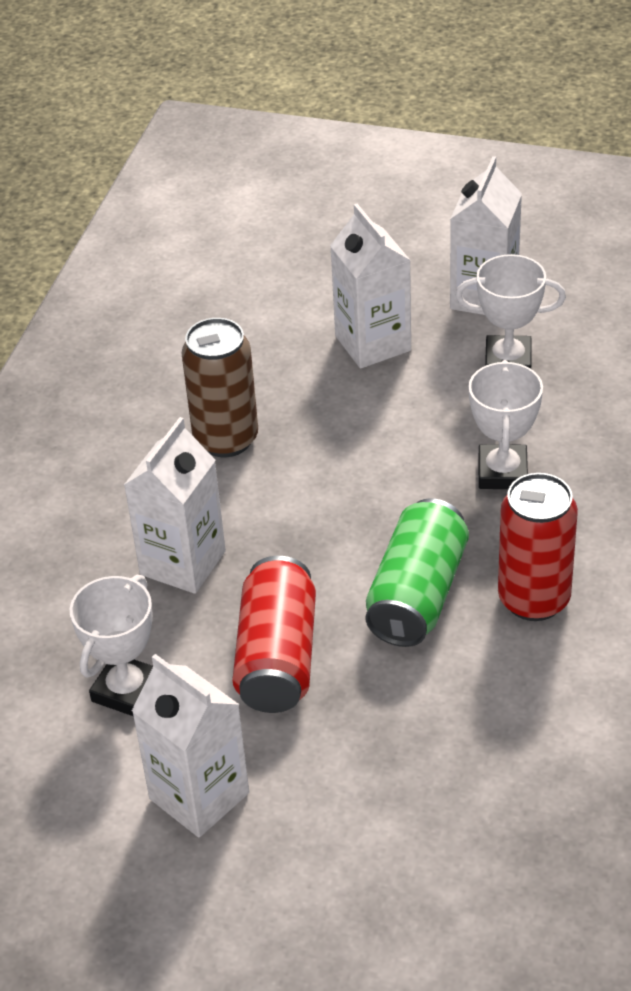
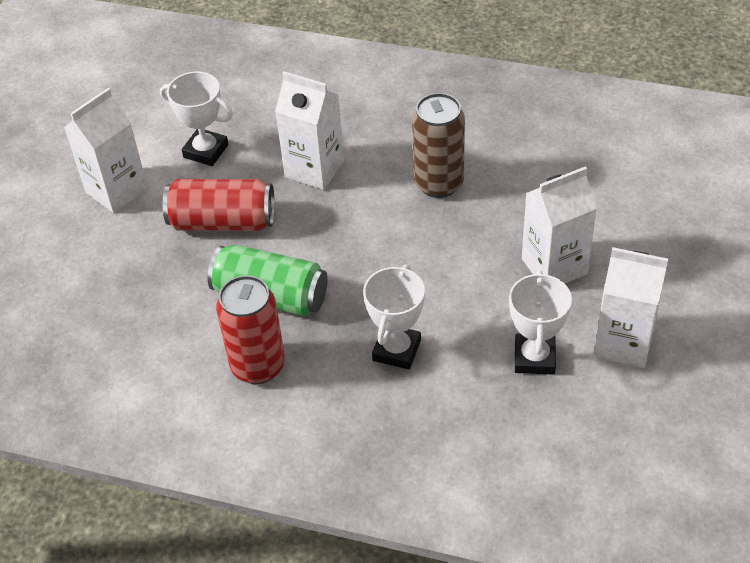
camera: 90 degrees right, 5 degrees up
(502, 472) = (396, 350): white trophy -> white trophy turned 75 degrees counterclockwise

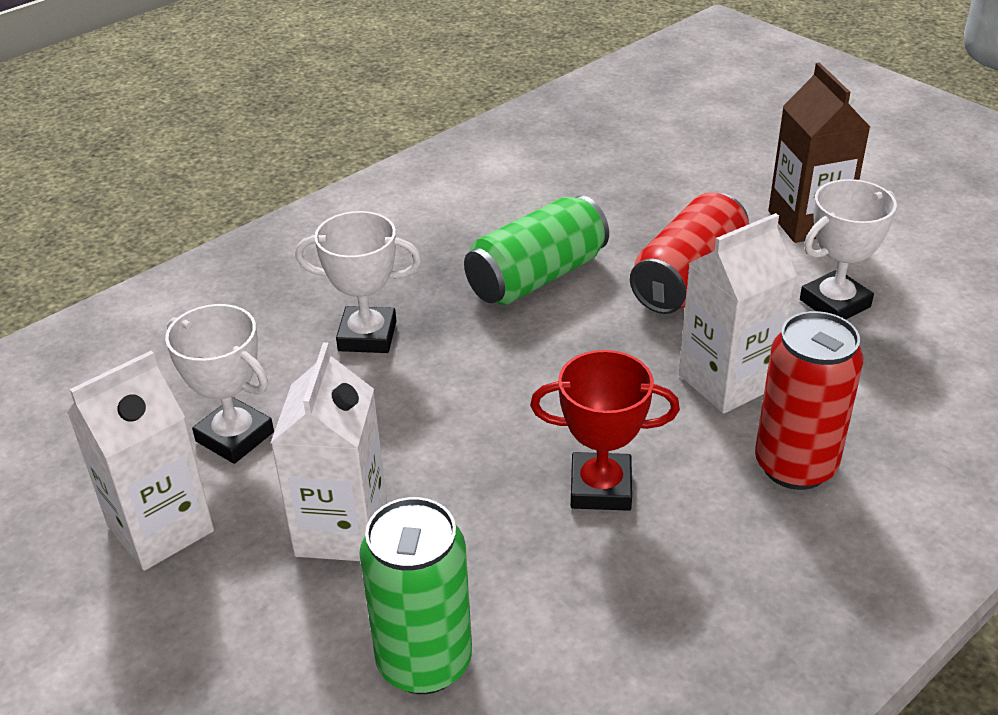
camera: 120 degrees right, 10 degrees down
(116, 190) = (807, 222): white carton -> brown carton
(258, 366) = (451, 240): red can -> red can (795, 466)
(396, 350) = (367, 336): white trophy -> white trophy turned 45 degrees counterclockwise
(438, 183) = (600, 488): brown can -> red trophy
(596, 193) = (424, 662): none -> green can

